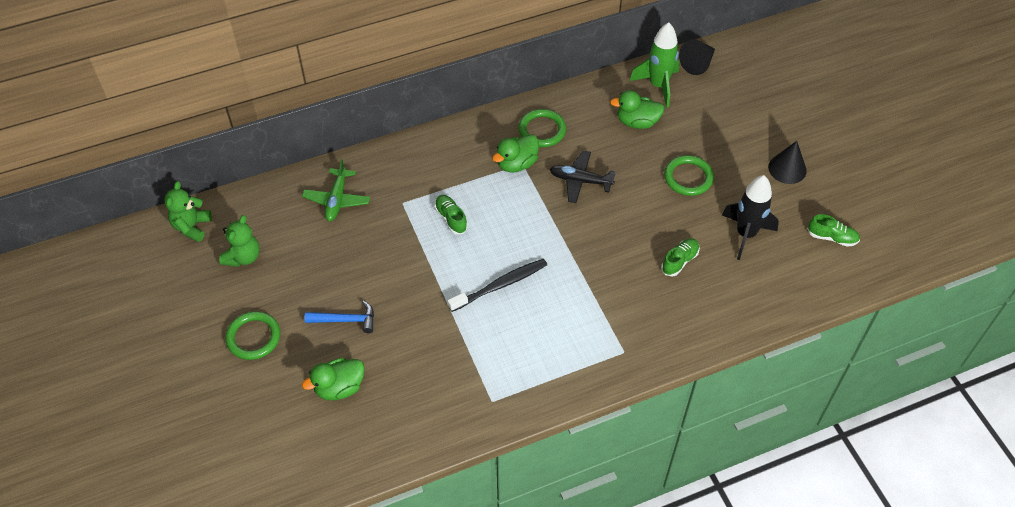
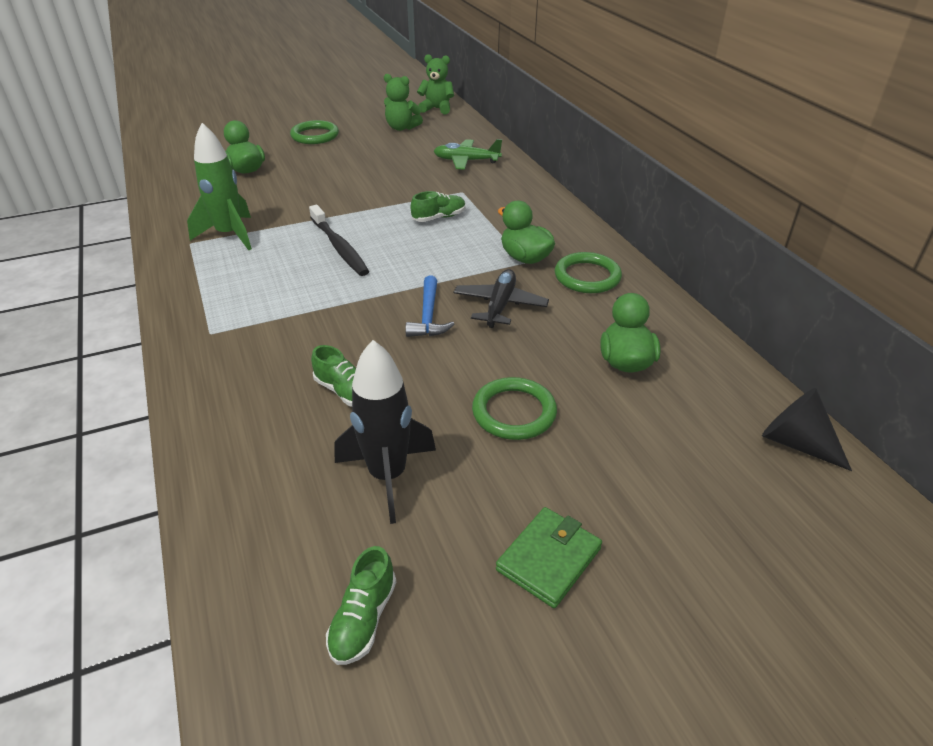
camera: 90 degrees right, 15 degrees down
(345, 320) = (320, 170): blue hammer -> blue hammer (428, 316)
(658, 86) = (716, 389): green rocket -> green rocket (230, 235)
(787, 169) = (548, 559): black cone -> green wallet

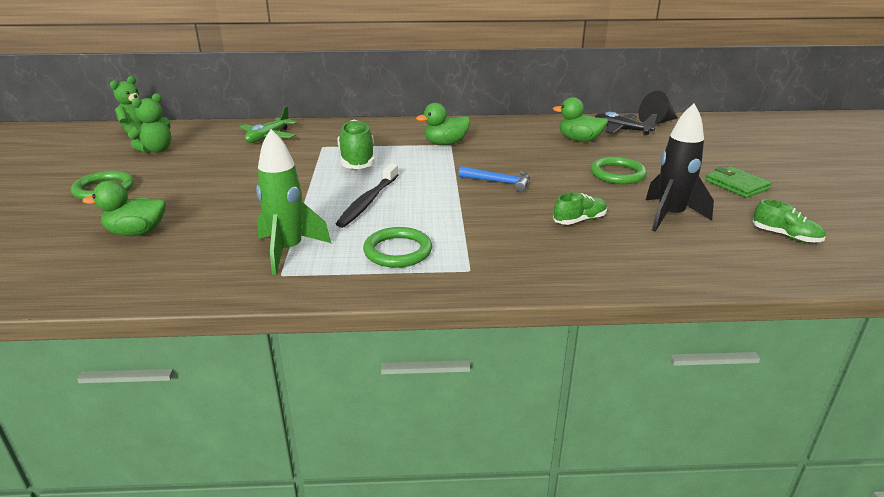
camera: 70 degrees left, 10 degrees down
(339, 247) = (368, 201): black toothbrush -> black toothbrush turned 120 degrees clockwise
(439, 217) = (357, 160): green shoe -> green shoe, size x1.71
(500, 305) = (500, 160): black plane -> black plane (621, 130)
(587, 276) = (483, 132): green ring -> green ring (398, 251)

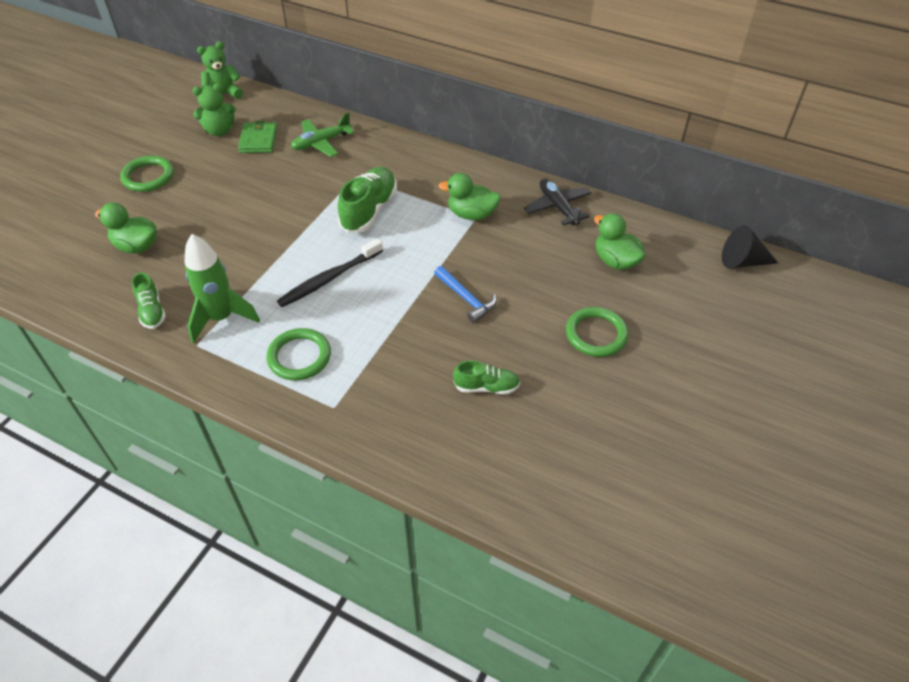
camera: 30 degrees right, 20 degrees up
(621, 130) = (683, 261): black plane -> black plane (557, 207)
(670, 216) = (579, 421): black rocket -> none
(737, 185) = (707, 407): green wallet -> green wallet (258, 140)
(785, 236) = (664, 503): green shoe -> green shoe (152, 311)

